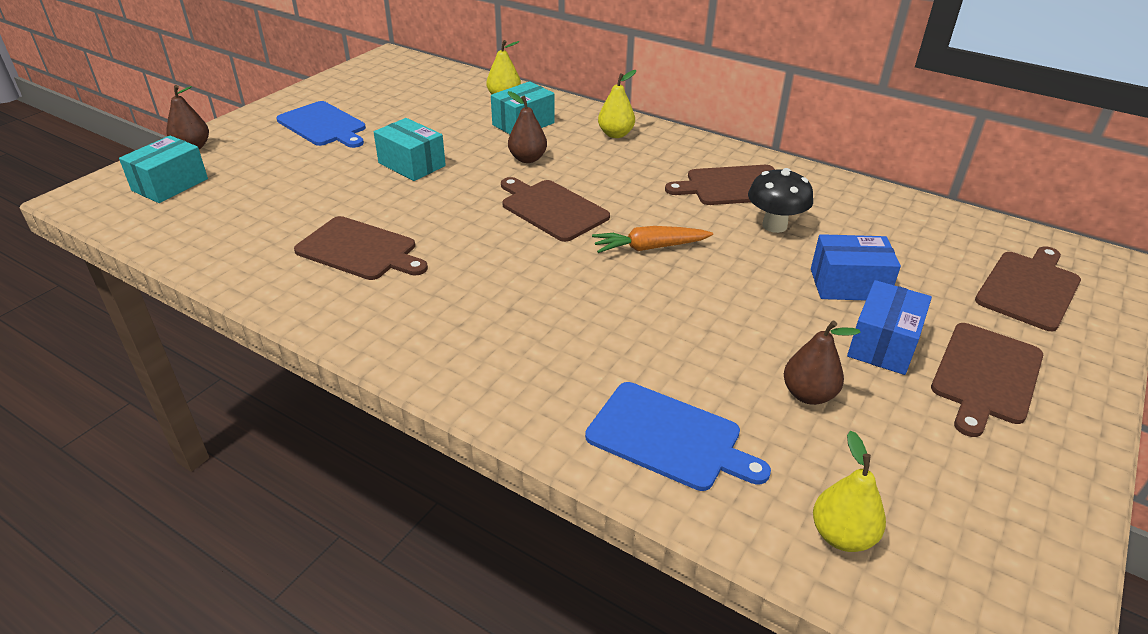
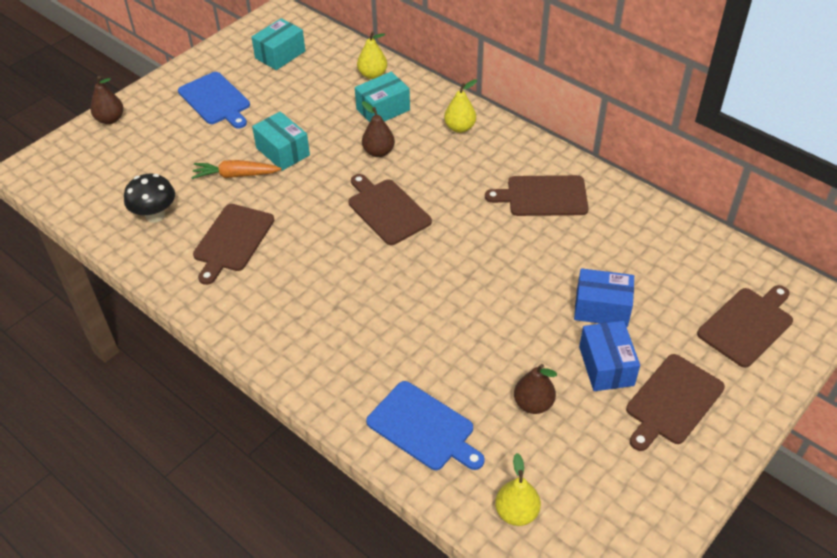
camera: 10 degrees right, 10 degrees up
(170, 185) = (93, 160): turquoise box -> turquoise box (280, 55)
(360, 250) = (232, 240): brown cutting board -> brown cutting board turned 75 degrees clockwise
(649, 248) = (455, 257): orange carrot -> orange carrot (235, 175)
(774, 225) = (563, 242): black mushroom -> black mushroom (155, 215)
(883, 344) = (606, 366): blue box -> blue box turned 45 degrees counterclockwise

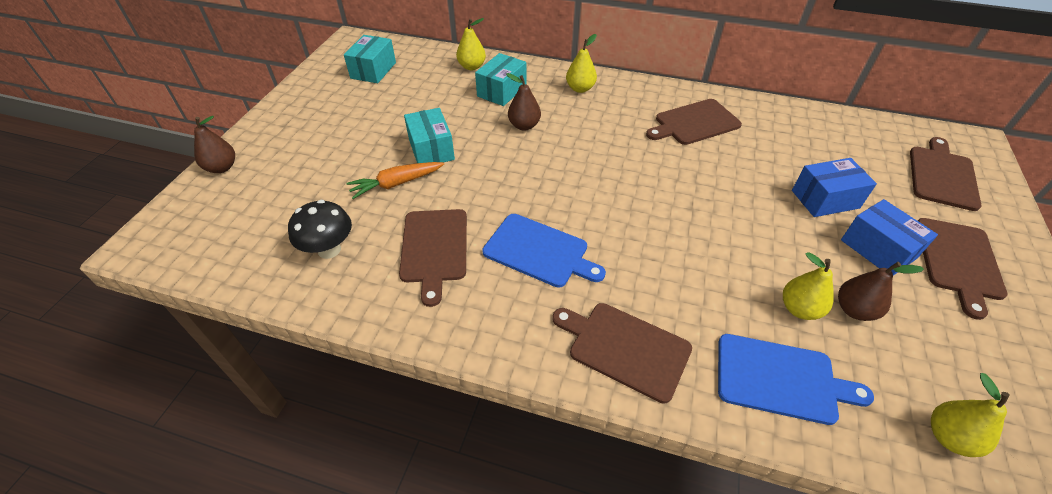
camera: 25 degrees left, 0 degrees up
(215, 100) = (331, 122): blue cutting board -> blue cutting board (539, 251)
(282, 151) = (431, 149): turquoise box -> turquoise box turned 45 degrees clockwise
(387, 210) = (570, 172): brown cutting board -> brown cutting board (625, 348)
(486, 386) = (799, 309): none -> yellow pear

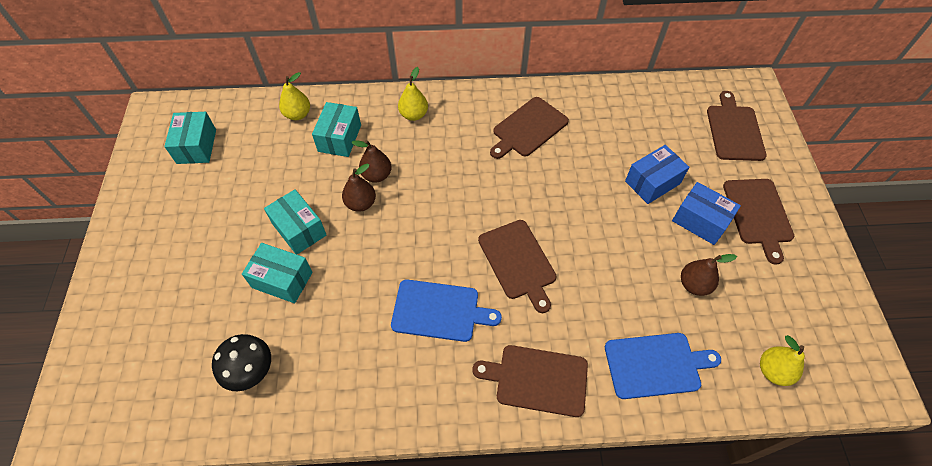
camera: 20 degrees left, 10 degrees up
(222, 167) = (95, 315): brown pear -> brown pear (361, 203)
(396, 184) = (282, 280): orange carrot -> turquoise box
(434, 248) = (347, 338): brown cutting board -> brown cutting board (518, 262)
(799, 309) = (655, 297): yellow pear -> none

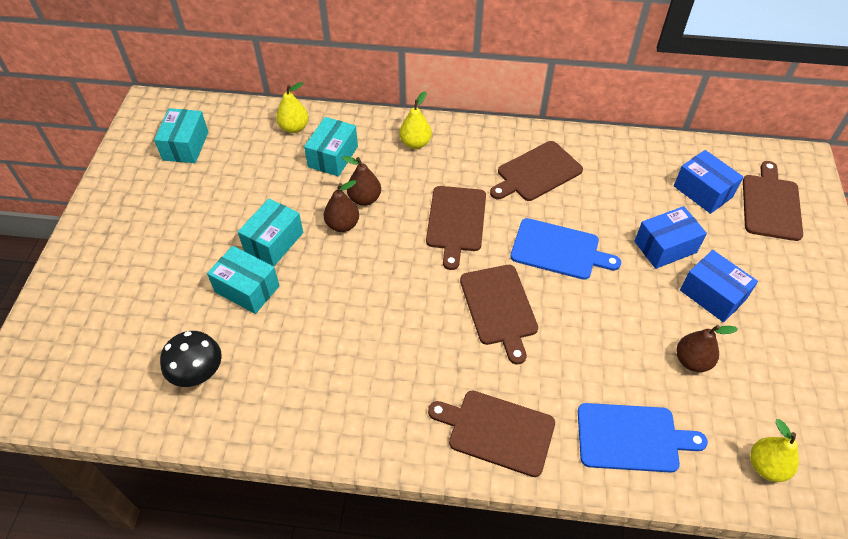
camera: 10 degrees right, 5 degrees down
(299, 229) = (274, 242): turquoise box -> turquoise box turned 60 degrees clockwise
(439, 311) = (404, 344): blue cutting board -> blue cutting board (558, 250)
(675, 126) = (703, 191): none -> blue box
(758, 214) = (781, 297): brown cutting board -> brown cutting board (456, 221)

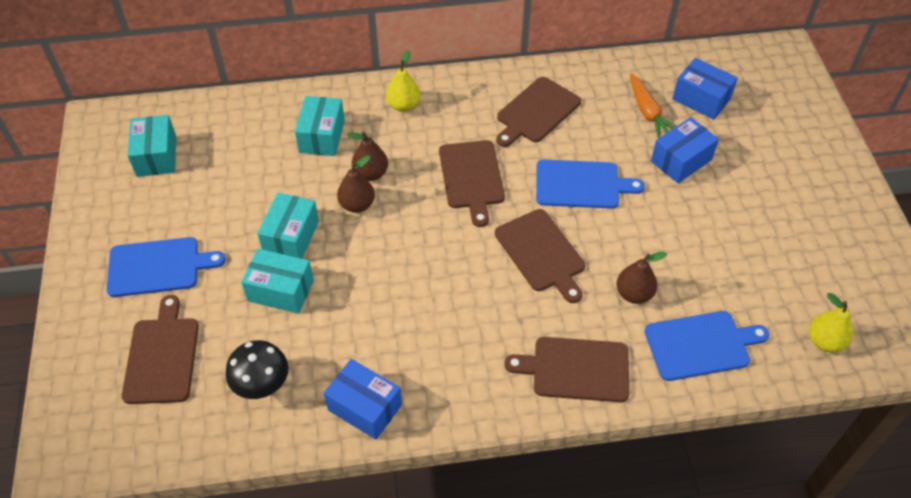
camera: 15 degrees left, 0 degrees up
(150, 243) = (158, 267): none -> blue cutting board
(294, 127) = (269, 113): yellow pear -> none
(645, 194) = (648, 112): none -> orange carrot
(692, 361) = (735, 262): brown pear -> brown pear (634, 294)
(712, 295) = (736, 197): blue box -> blue box (364, 407)
(771, 204) = (767, 99): brown cutting board -> brown cutting board (162, 356)

